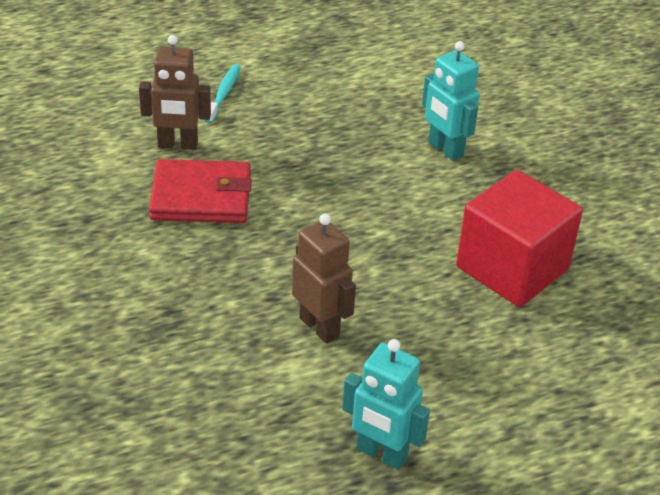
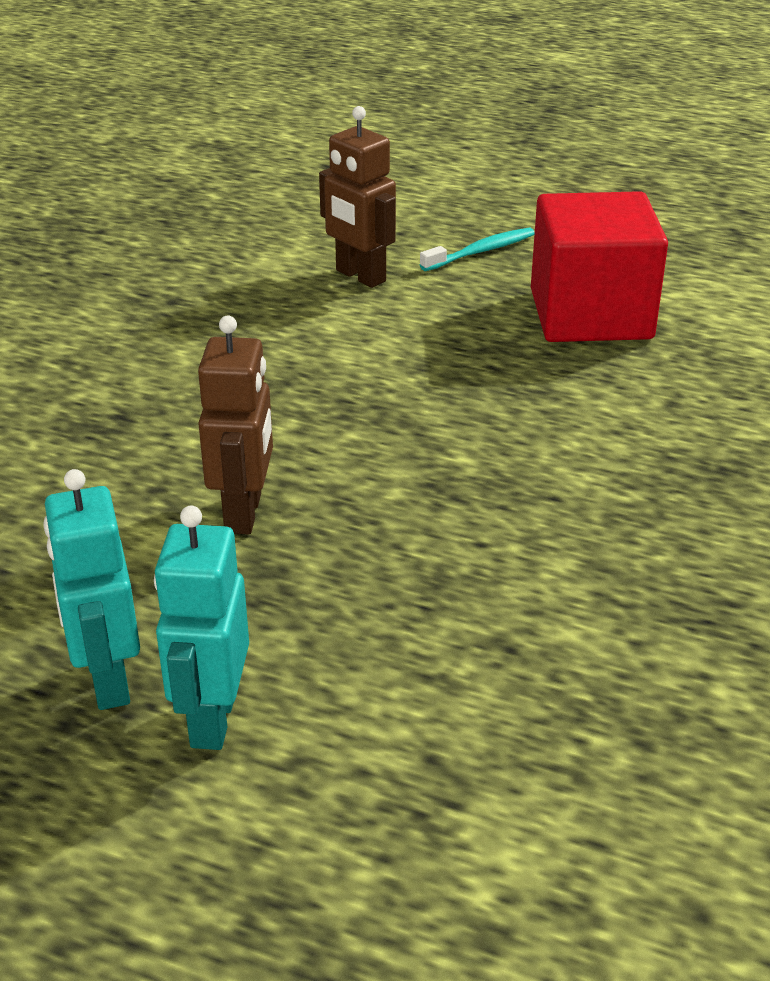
camera: 45 degrees right, 5 degrees down
(201, 196) = (312, 331): red wallet -> none
(445, 149) = (678, 413): turquoise robot -> turquoise robot (212, 719)
(512, 268) = (578, 582): red cube -> red cube (590, 314)

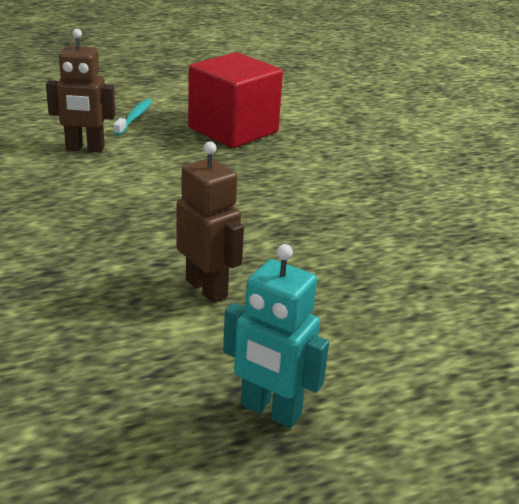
camera: 45 degrees left, 5 degrees down
(212, 719) = (353, 395): turquoise robot -> none

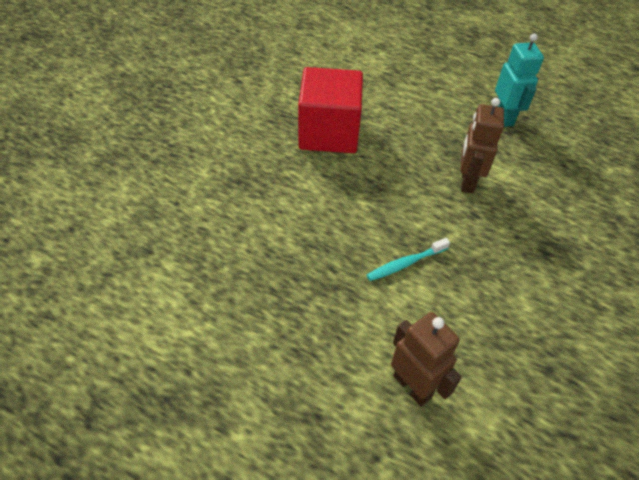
camera: 130 degrees left, 20 degrees up
(134, 118) = (313, 412): turquoise toothbrush -> turquoise toothbrush (405, 263)
(233, 130) = (256, 314): red cube -> red cube (329, 133)

